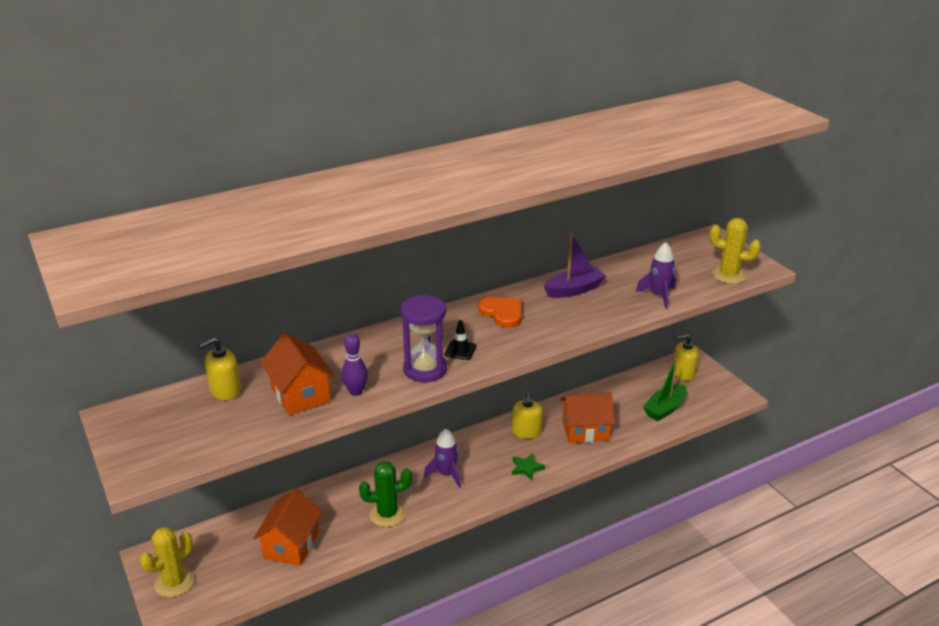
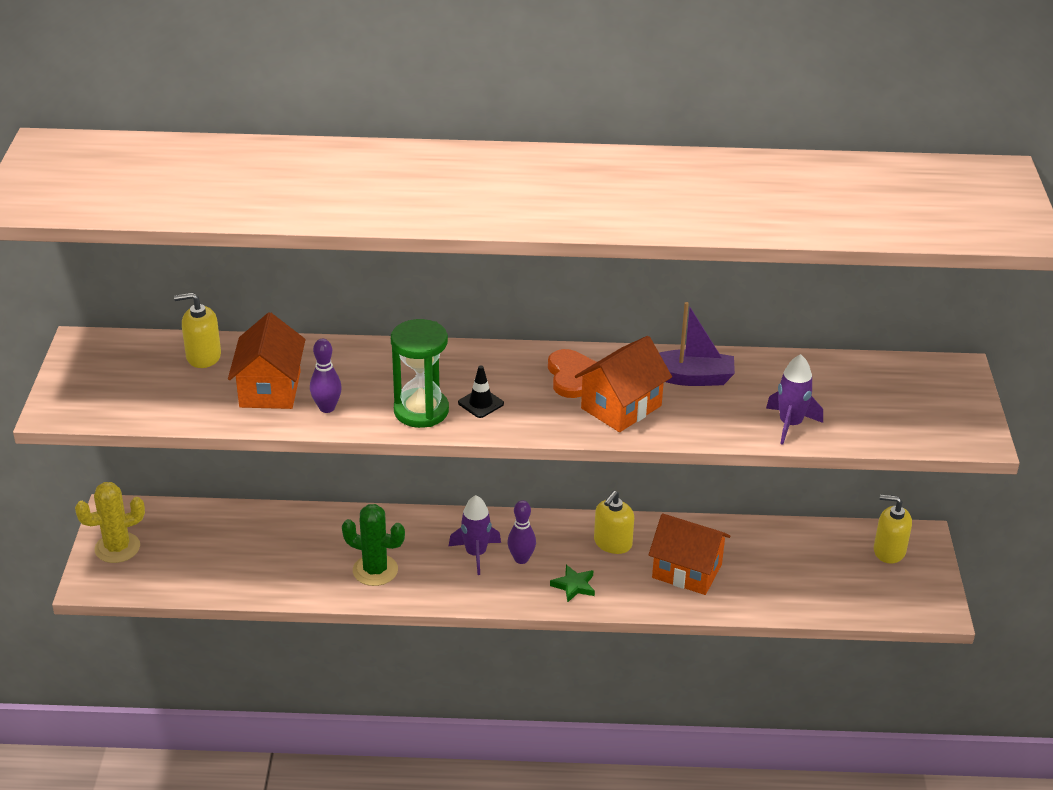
camera: 30 degrees right, 5 degrees up
(291, 545) = (253, 560): orange house -> orange house (621, 407)
(425, 369) = (421, 411): purple hourglass -> green hourglass
(478, 465) = (521, 559): none -> purple bowling pin
(665, 409) = (817, 586): green boat -> none
(728, 275) = (917, 431): yellow cactus -> none

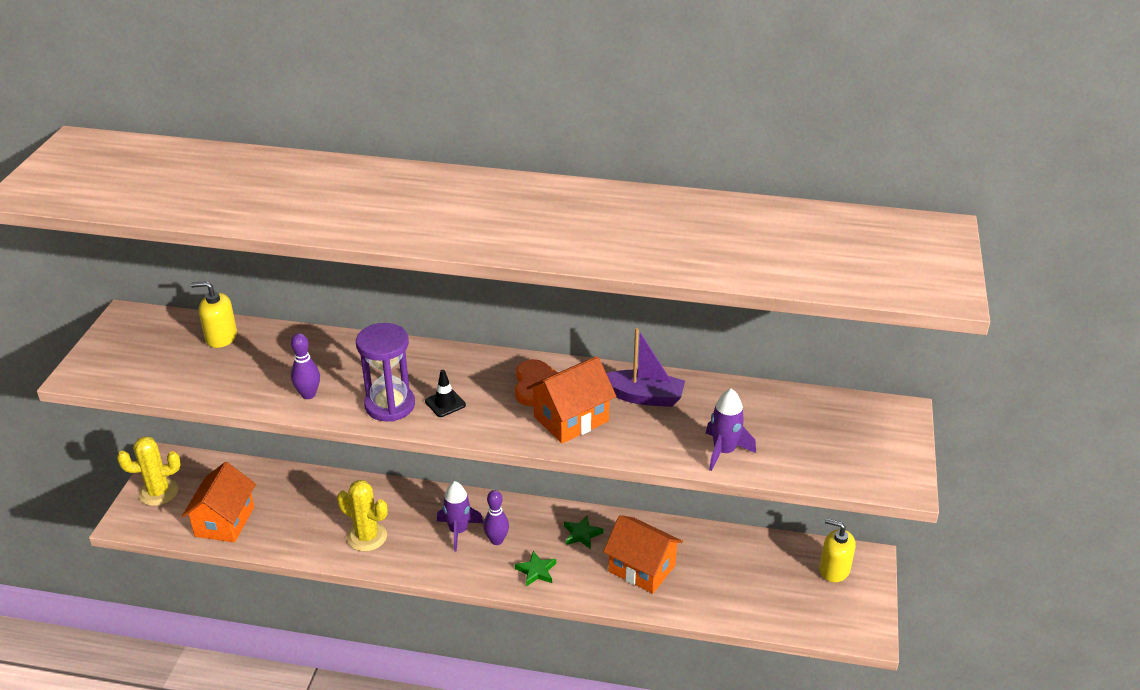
camera: 10 degrees right, 0 degrees up
(270, 389) = (266, 372): orange house -> orange house (225, 521)
(375, 570) = (367, 537): green cactus -> yellow cactus
(421, 411) = (390, 405): green hourglass -> purple hourglass
(612, 543) = (582, 534): yellow soap dispenser -> green star

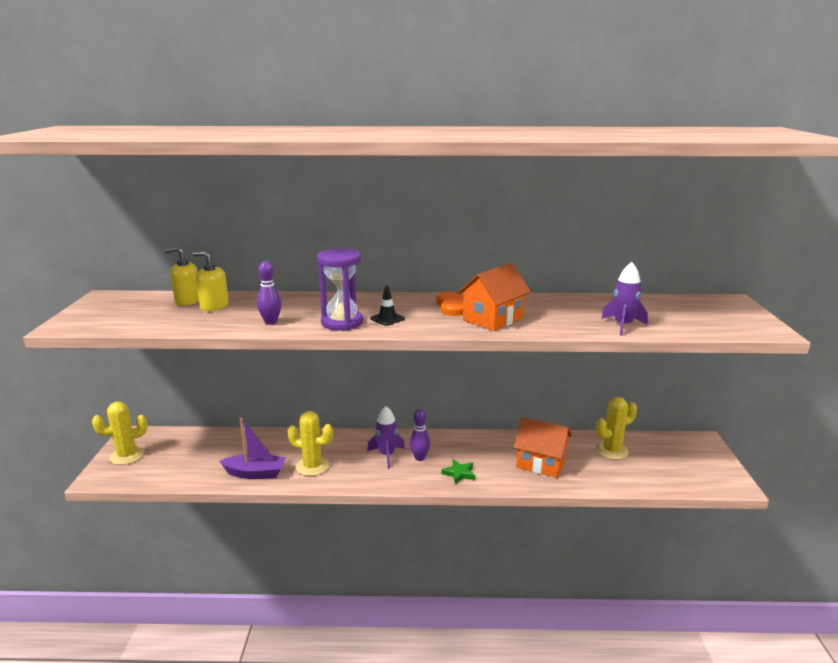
camera: 10 degrees left, 15 degrees down
(225, 521) = (188, 469): orange house -> none
(582, 534) = (485, 447): green star -> none
(643, 397) = (540, 306): purple boat -> purple boat (255, 473)
(740, 560) = (611, 450): none -> yellow cactus
(834, 569) = (683, 449): yellow soap dispenser -> yellow soap dispenser (214, 306)

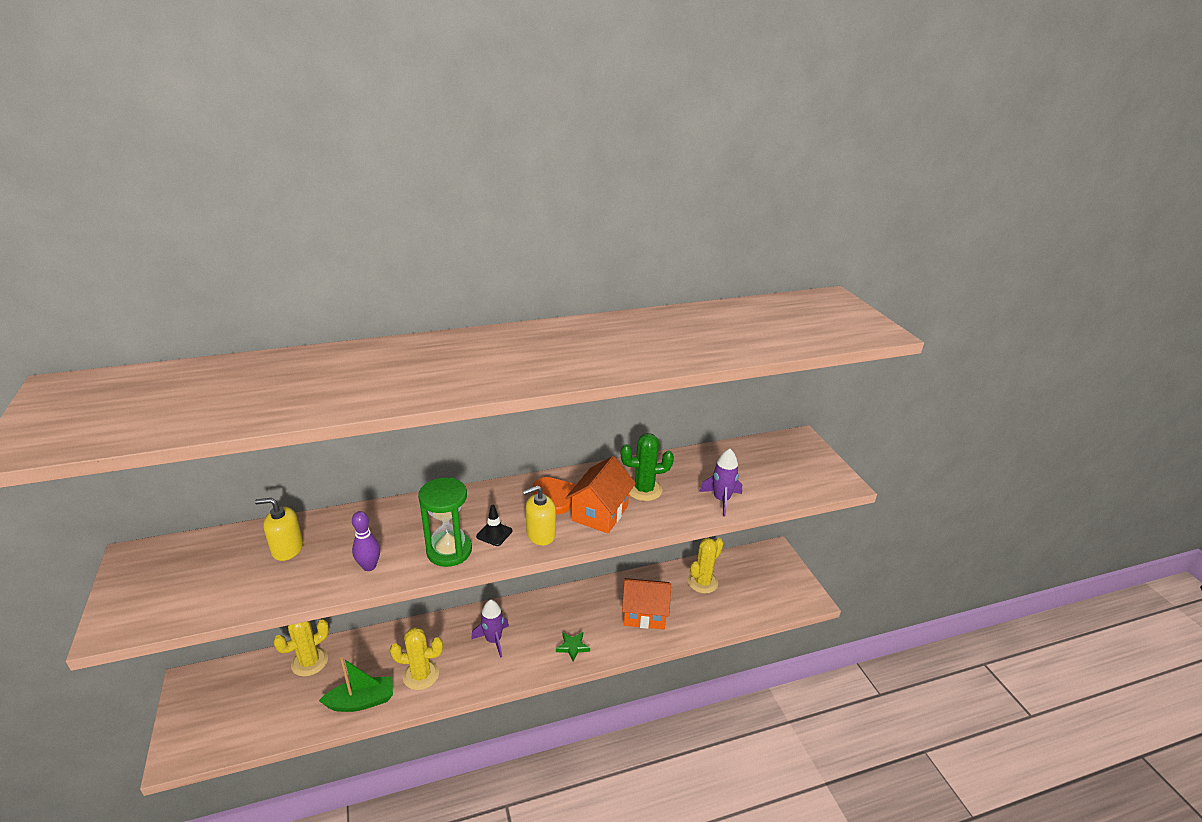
camera: 20 degrees left, 10 degrees up
(127, 456) = (196, 714): yellow cactus -> yellow cactus (309, 662)
(188, 301) = (249, 544): yellow soap dispenser -> yellow soap dispenser (540, 534)
(255, 473) = (361, 701): purple boat -> green boat
(342, 323) = (449, 551): purple hourglass -> green hourglass
(419, 458) = (528, 635): purple bowling pin -> none
(544, 311) = (644, 490): none -> green cactus

